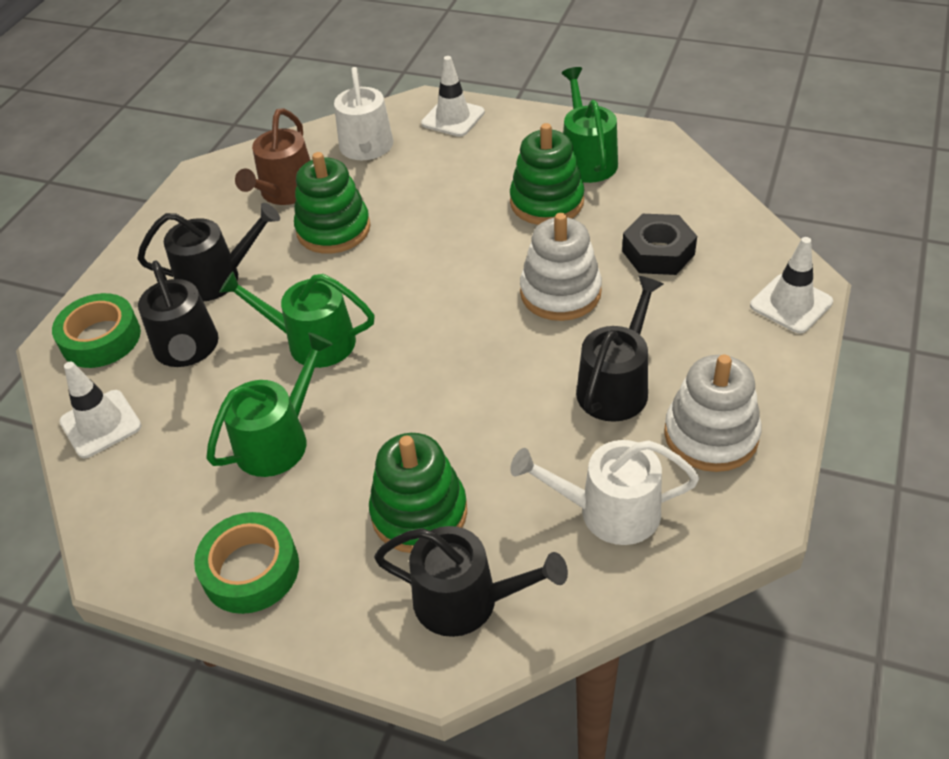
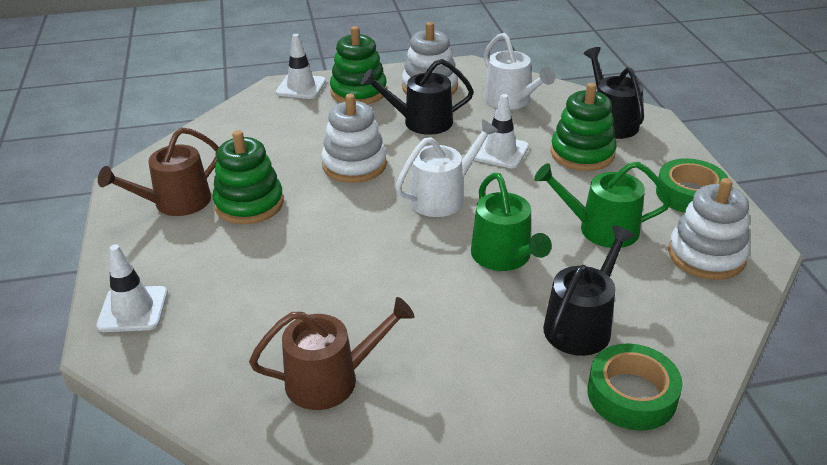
camera: 125 degrees left, 10 degrees down
(100, 424) = (697, 329): white traffic cone -> white traffic cone (500, 152)
(159, 503) = (706, 255): none -> white stacking toy
(217, 278) = (490, 358): black watering can -> none
(333, 229) = (365, 311): green stacking toy -> green stacking toy (358, 92)
(366, 148) = (218, 352): white watering can -> white watering can (442, 197)
(587, 159) = (176, 203): green watering can -> brown watering can
(658, 253) = (282, 140): black nut -> none

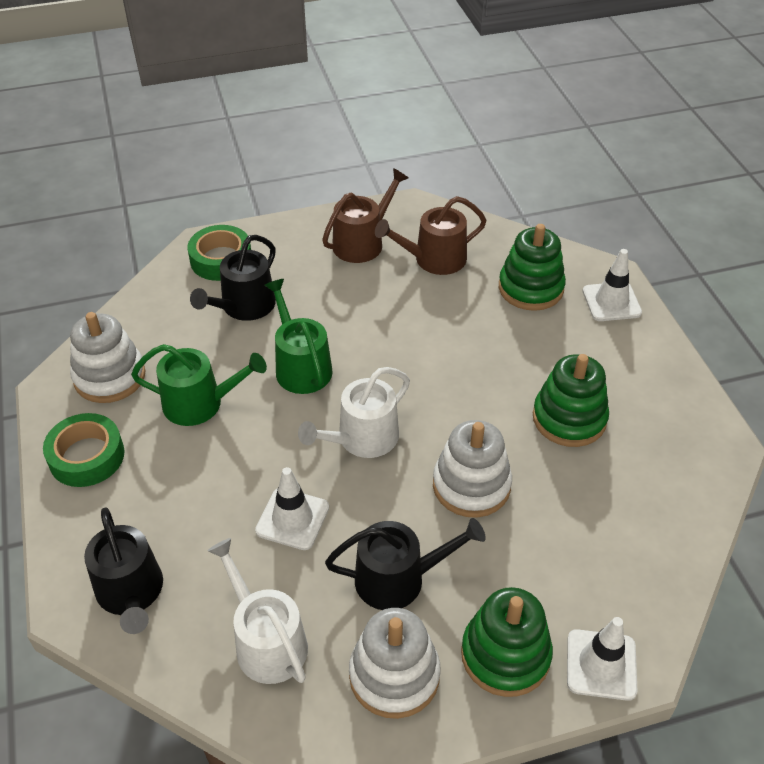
camera: 175 degrees right, 10 degrees up
(176, 203) = (648, 416): brown watering can -> brown watering can (362, 242)
(582, 154) = (189, 521): green stacking toy -> green stacking toy (530, 288)

